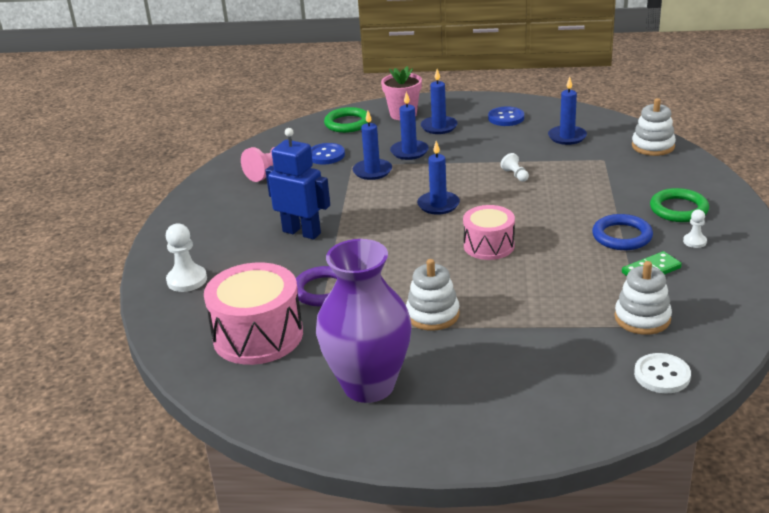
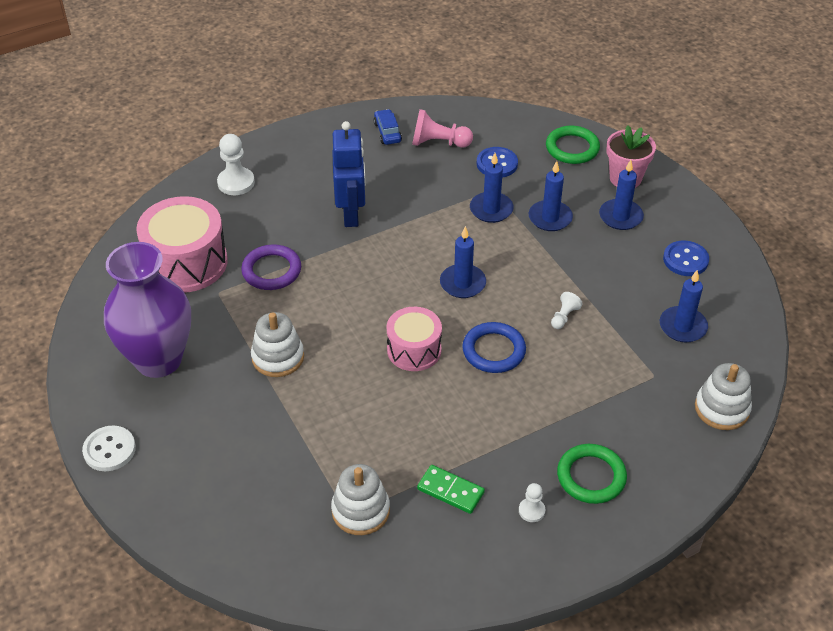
camera: 55 degrees right, 15 degrees up
(227, 190) = (387, 132): none -> blue car
(622, 236) = (501, 446): blue ring -> blue ring (493, 351)
(662, 375) = (277, 554): white button -> white button (109, 450)

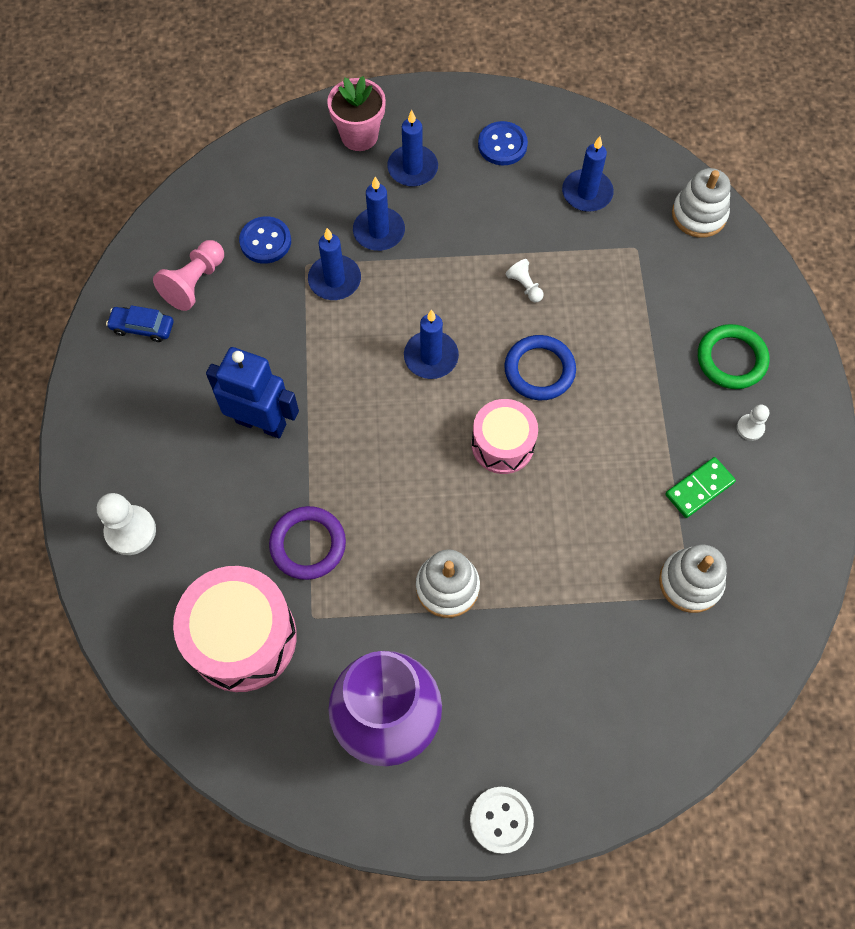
camera: 65 degrees left, 20 degrees up
(572, 148) = (284, 159): green ring -> none

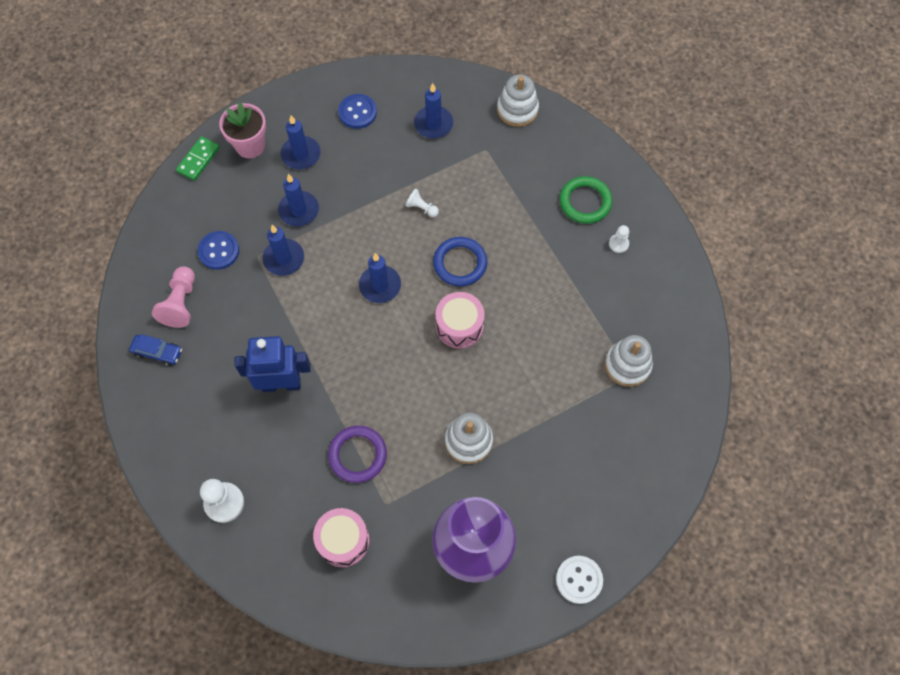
camera: 25 degrees left, 0 degrees up
(142, 327) = (158, 352): blue car -> blue car turned 150 degrees counterclockwise
(242, 637) = (343, 540): pink drum -> pink drum, size x0.62
(699, 488) = (604, 299): green domino -> green domino (198, 159)

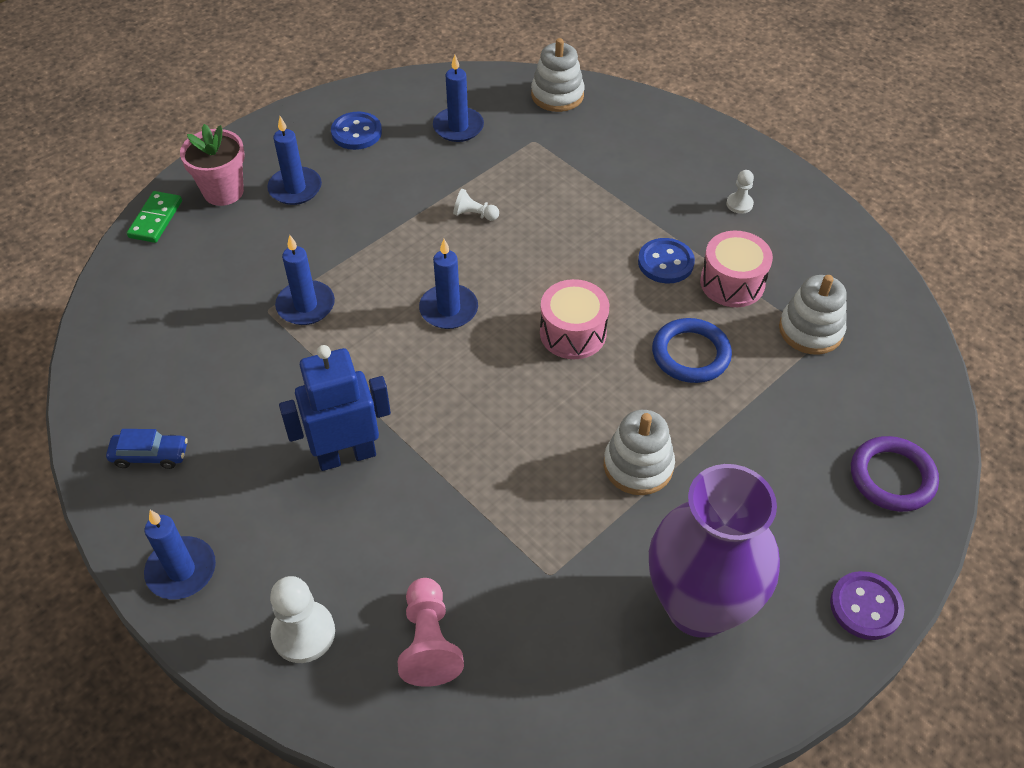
camera: 15 degrees left, 15 degrees down
(181, 303) = (170, 387): pink pawn -> pink pawn (429, 642)
(219, 251) = (210, 315): blue button -> blue button (665, 262)
(299, 210) = (310, 248): blue candle -> blue candle (181, 570)
(343, 540) = (503, 640): pink drum -> pink drum (732, 283)
(357, 455) = (487, 520): purple ring -> purple ring (892, 477)
(460, 263) = (547, 264): blue ring -> blue ring (690, 354)
(579, 580) = (865, 607): white button -> purple button
(585, 202) = (679, 170): green ring -> none

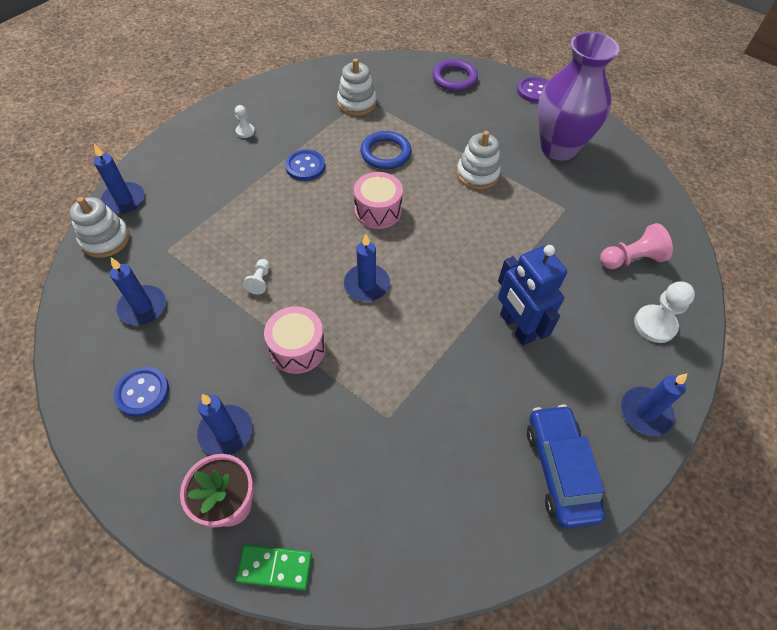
camera: 100 degrees left, 5 degrees up
(150, 455) = (560, 469): blue car -> blue car, size x1.79
(306, 305) = (377, 387): blue candle -> blue candle (124, 200)
(732, 283) = (321, 135): pink drum -> pink drum (297, 348)

